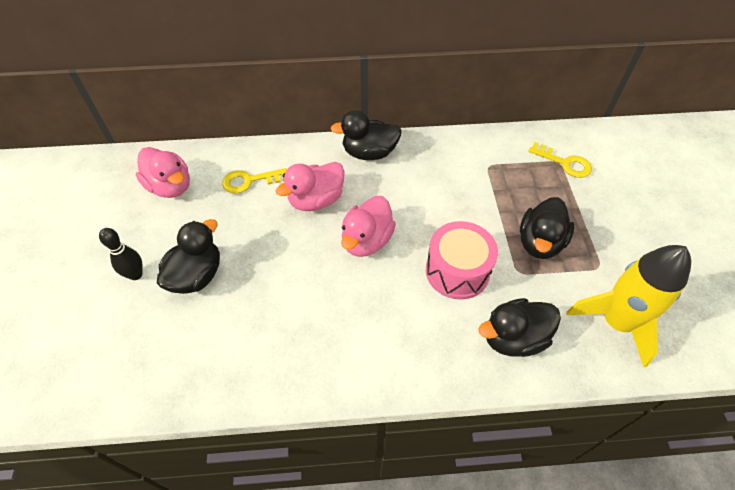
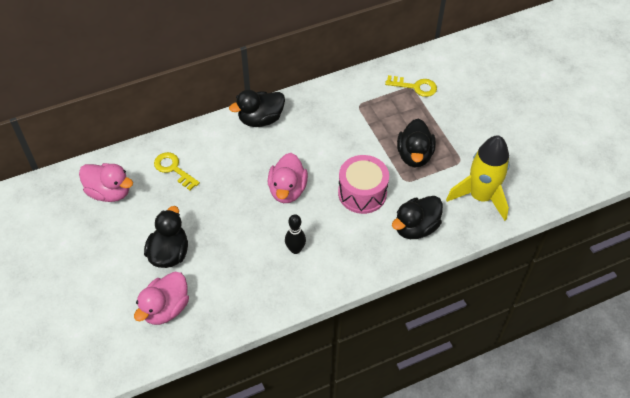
camera: 20 degrees left, 0 degrees up
(136, 274) = (121, 267): black bowling pin -> black bowling pin (295, 249)
(250, 181) = (173, 169): yellow key -> yellow key turned 75 degrees clockwise
(316, 200) = (234, 170): pink duck -> pink duck (165, 308)

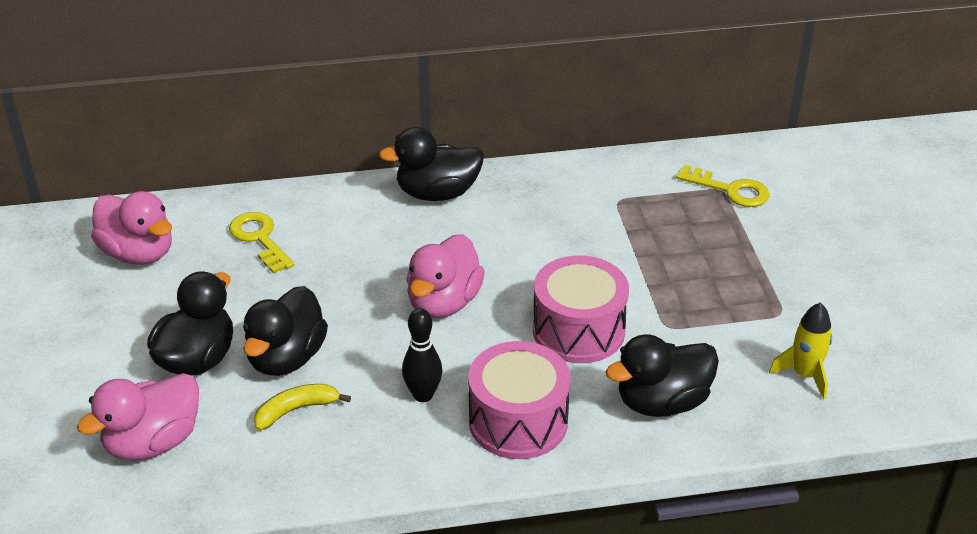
camera: 15 degrees right, 15 degrees down
(233, 272) = (296, 410): none -> yellow banana
(348, 254) = (518, 421): none -> pink drum
(414, 155) = (696, 290): black duck -> black duck (286, 358)
(480, 196) = (804, 375): yellow rocket -> yellow rocket, size x0.51

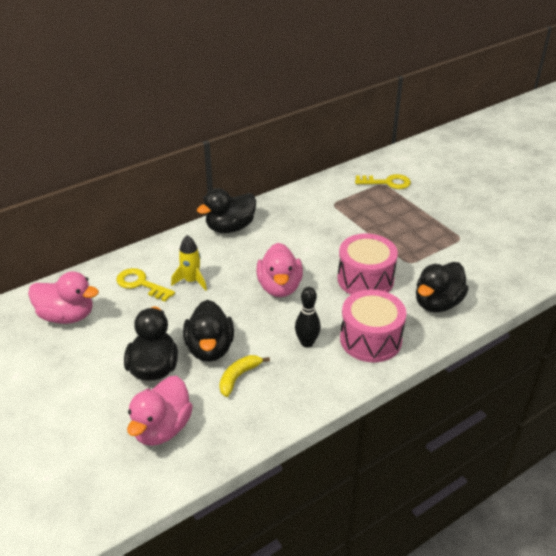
camera: 25 degrees left, 0 degrees up
(804, 375) = (495, 266): yellow rocket -> yellow rocket (191, 281)

